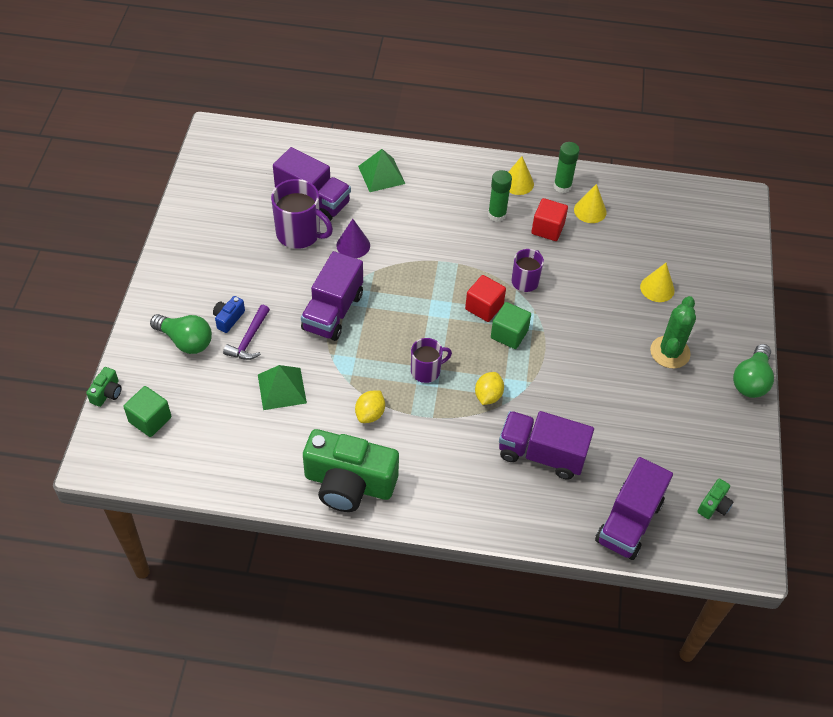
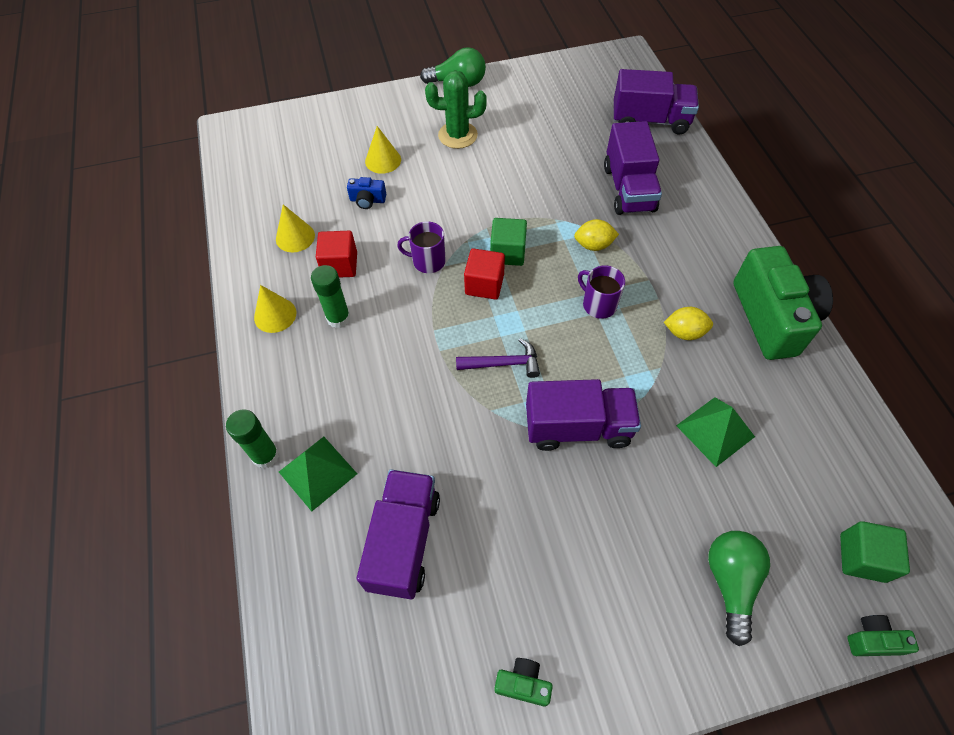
camera: 110 degrees left, 5 degrees up
(228, 319) = (663, 546): blue camera -> blue camera (367, 200)
(249, 339) = (676, 503): purple hammer -> purple hammer (503, 363)
(299, 234) = (475, 528): purple mug -> none
(353, 245) = (461, 452): purple cone -> none
(562, 186) = (264, 271): green glue stick -> green glue stick (265, 455)
(714, 505) = (596, 80): green camera -> green camera (523, 684)

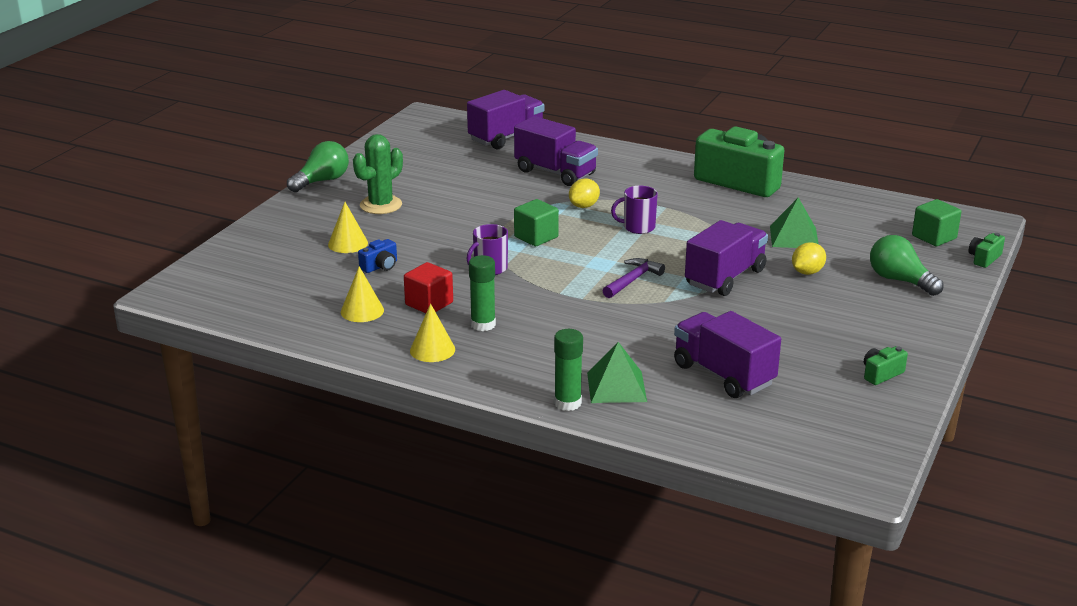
camera: 50 degrees left, 30 degrees down
(484, 284) = (550, 257): red cube -> none
(684, 332) = (707, 212): yellow lemon -> yellow lemon (807, 272)

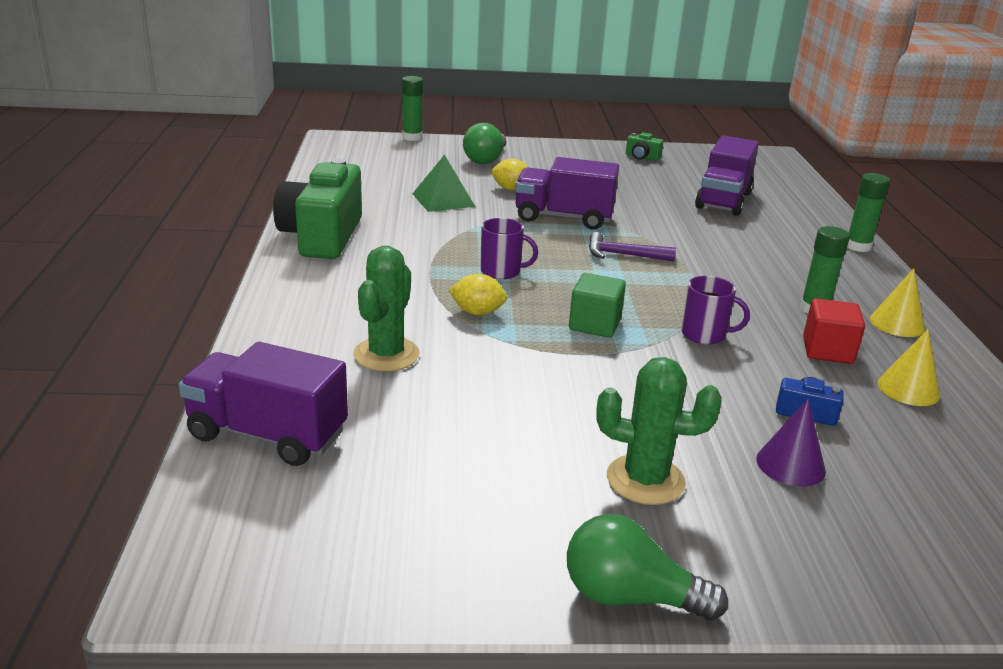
camera: 120 degrees left, 0 degrees up
(348, 243) = (790, 464): yellow cone -> purple cone
(555, 172) = (386, 354): purple truck -> green cactus
(616, 387) = (804, 233): green pyramid -> none
(638, 227) = (501, 271): purple mug -> purple mug turned 45 degrees counterclockwise
(934, 237) = (386, 153): green cube -> none
(984, 258) = (412, 137): green camera -> green glue stick

